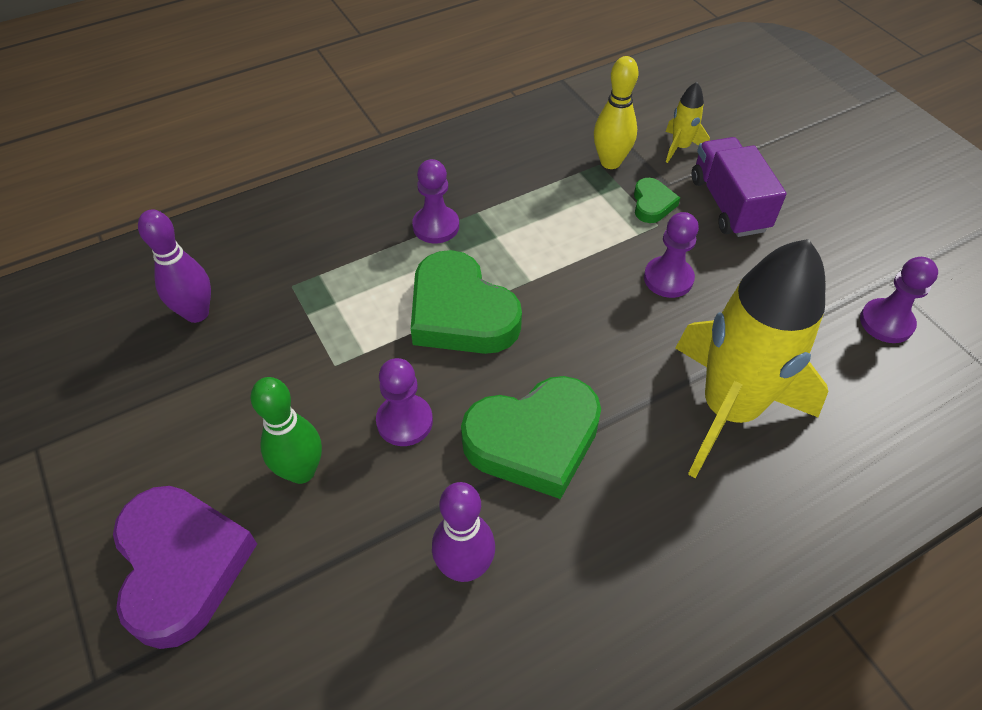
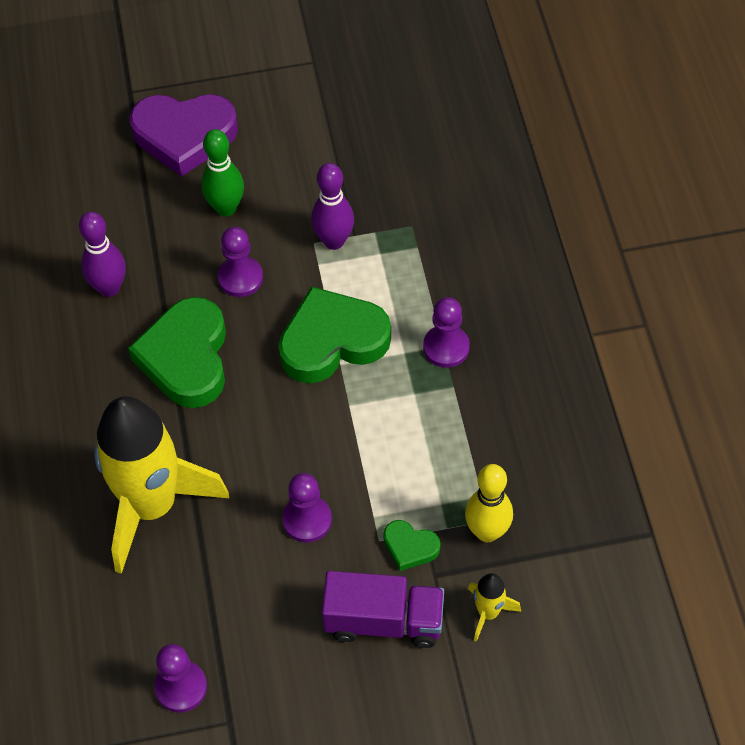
camera: 110 degrees right, 5 degrees up
(197, 313) = (405, 159): purple bowling pin -> purple bowling pin (334, 241)

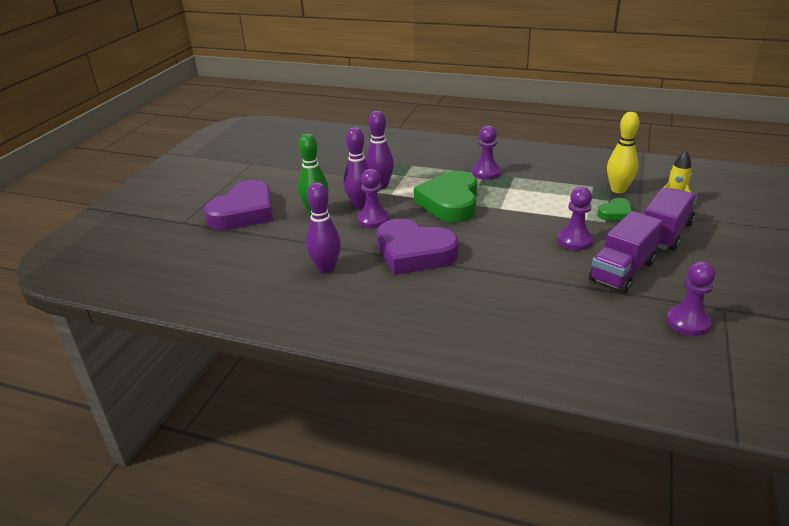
camera: 60 degrees left, 25 degrees down
(152, 506) = (524, 296): yellow rocket -> none
(186, 358) = (414, 253): green heart -> purple heart
(259, 593) = (622, 271): none -> purple truck
(269, 245) = (360, 205): none -> purple bowling pin

